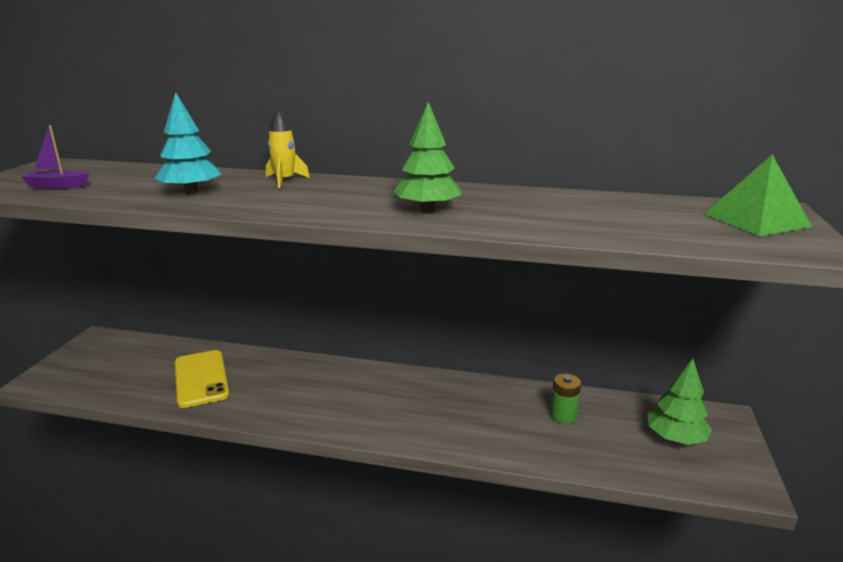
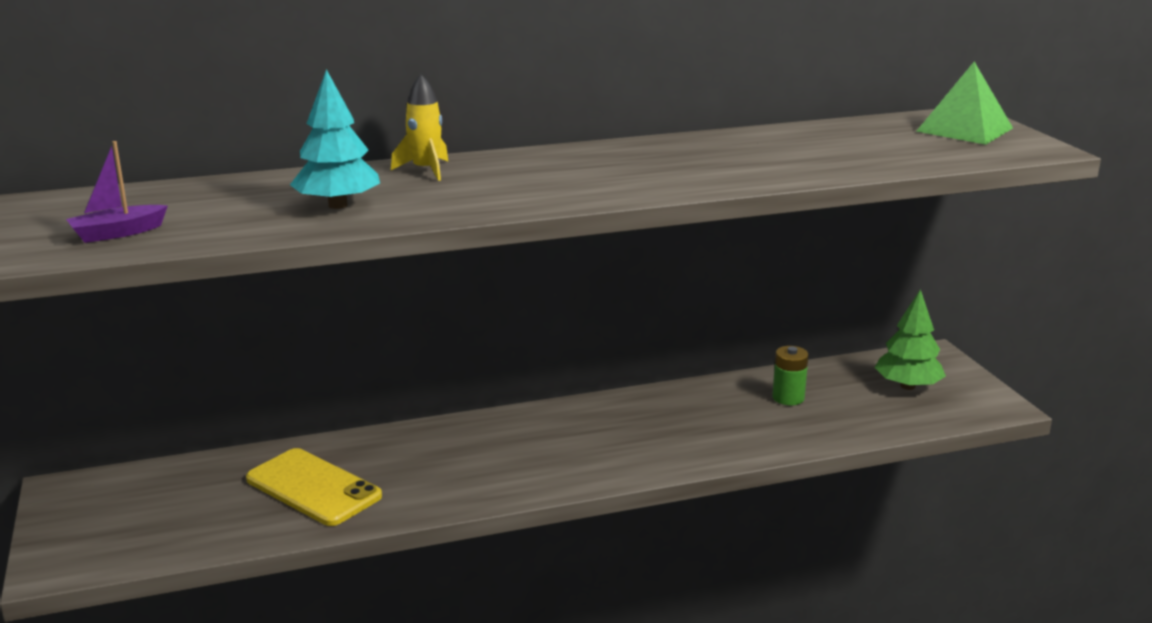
camera: 30 degrees left, 0 degrees up
(427, 209) = (661, 174): green tree -> none

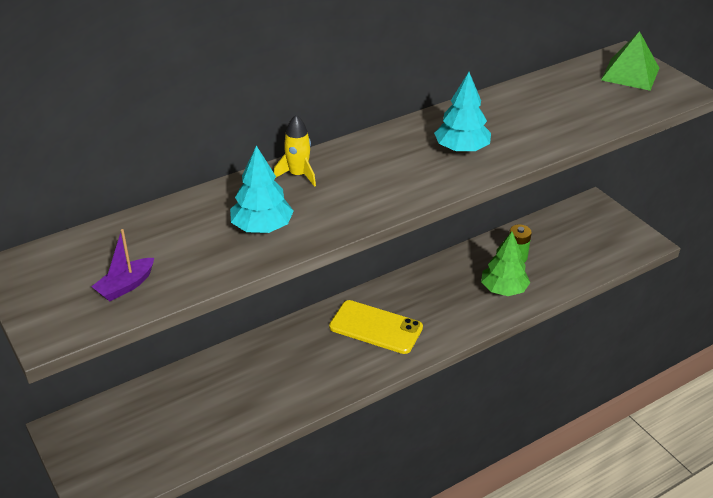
camera: 15 degrees left, 15 degrees up
(313, 488) = (240, 394): yellow phone -> yellow phone (376, 327)
(667, 169) = (461, 149): none -> turquoise tree
(907, 386) = (586, 234): green tree -> green tree (503, 289)

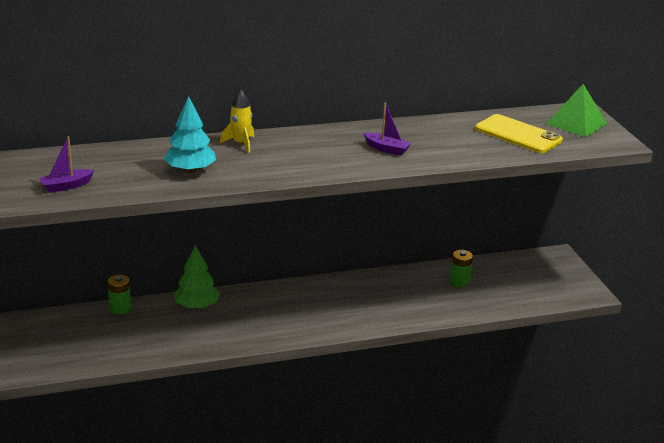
camera: 15 degrees right, 10 degrees down
(177, 378) = (120, 308): none -> green battery
(376, 327) = (304, 307): yellow phone -> yellow phone (518, 134)
(461, 149) = (387, 149): turquoise tree -> purple boat
(503, 289) = (433, 302): green tree -> green tree (196, 306)

